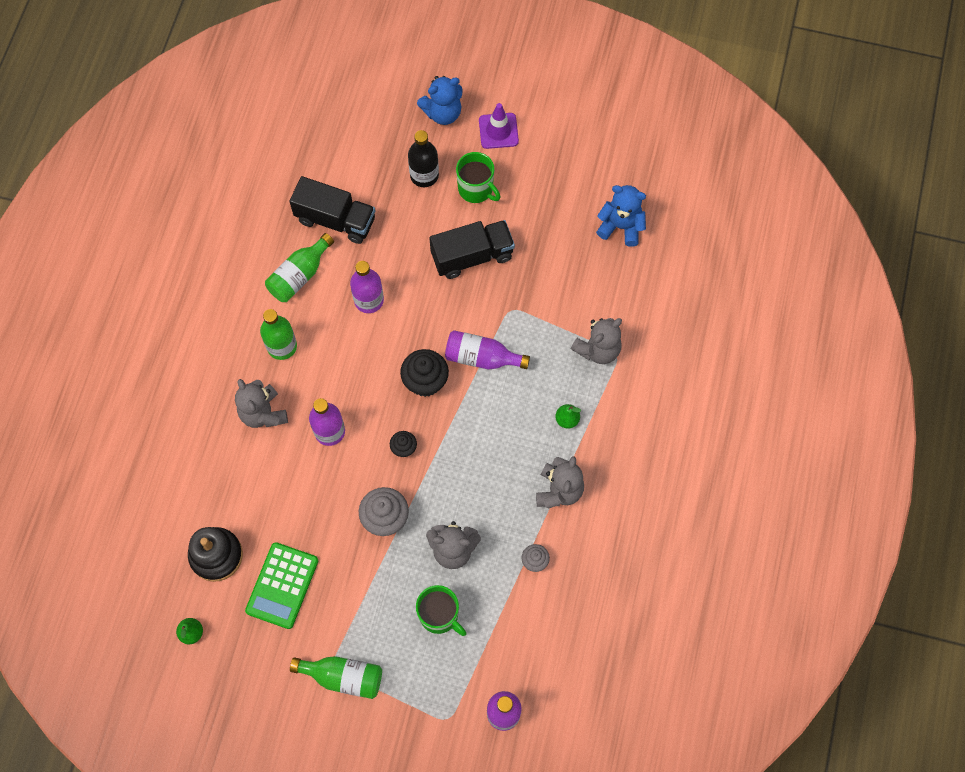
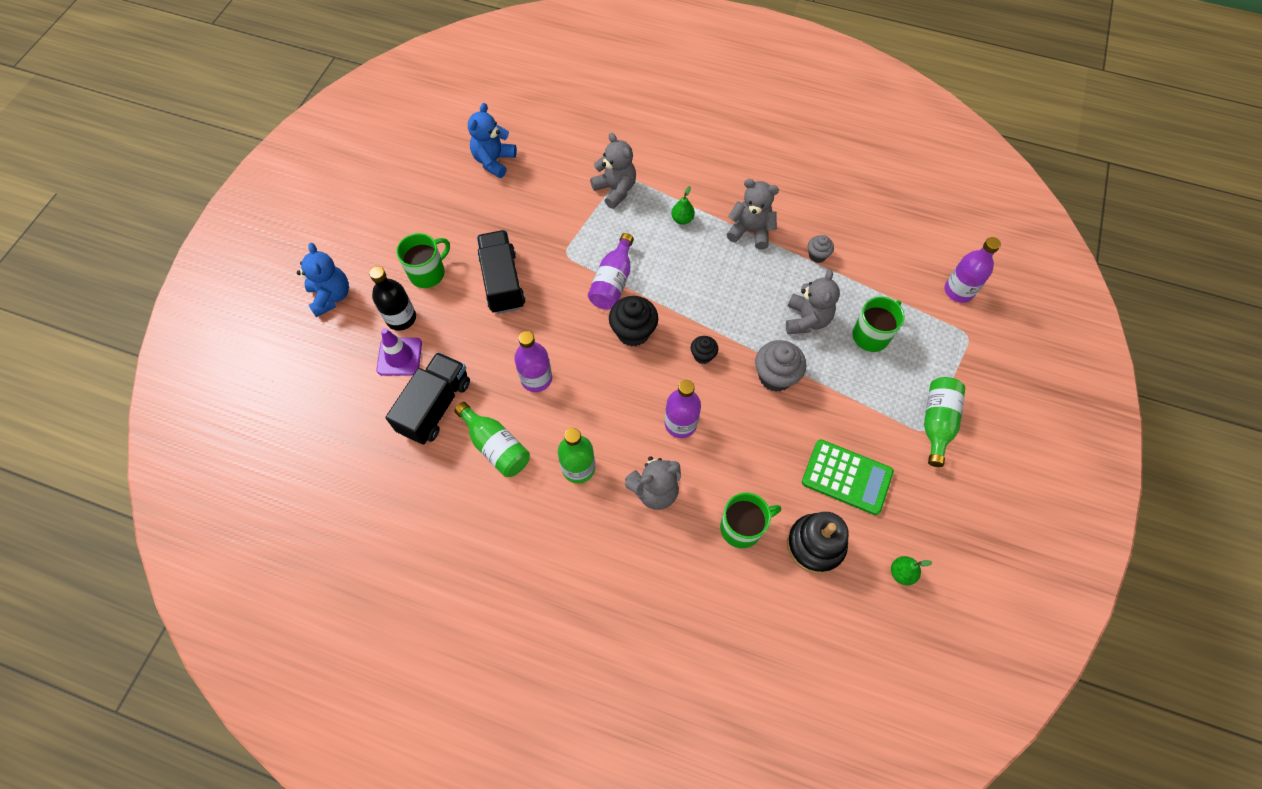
camera: 85 degrees left, 5 degrees down
(231, 490) = (742, 527): none -> green mug
(498, 131) = (366, 249): purple traffic cone -> purple traffic cone (399, 356)

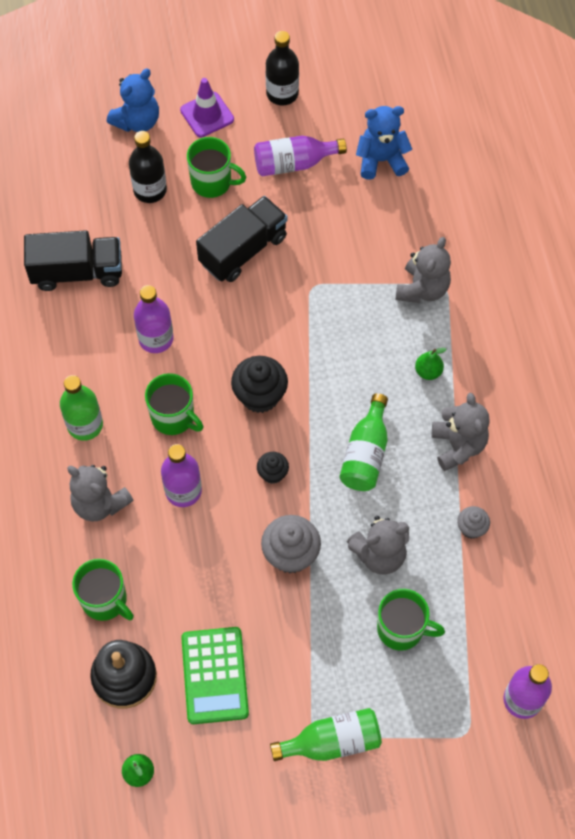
camera: 60 degrees right, 0 degrees up
(388, 191) = (282, 93): none -> black bottle
(399, 356) = (110, 213): purple traffic cone -> purple traffic cone (207, 115)
(496, 446) = (67, 344): green bottle -> green bottle (366, 454)
(613, 282) = (307, 347): purple bottle -> purple bottle (294, 163)
(613, 399) = (174, 417): none -> green mug

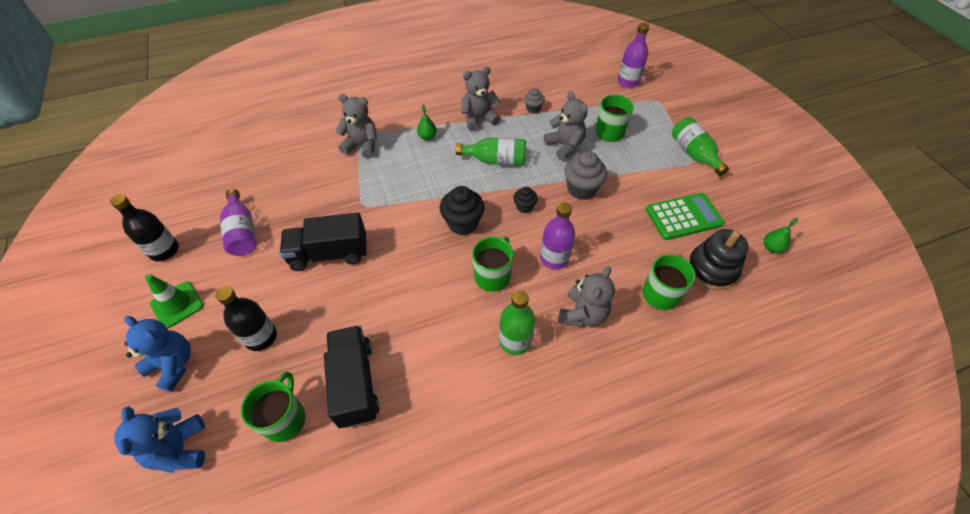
camera: 100 degrees left, 10 degrees down
(156, 339) = (421, 302): purple bottle -> none
(207, 115) = (177, 304): purple traffic cone -> green traffic cone
(212, 182) = (256, 287): green mug -> green mug (285, 418)
(243, 250) = (329, 254): black truck -> black truck turned 45 degrees counterclockwise
(381, 160) = (246, 179): blue teddy bear -> blue teddy bear (180, 449)

